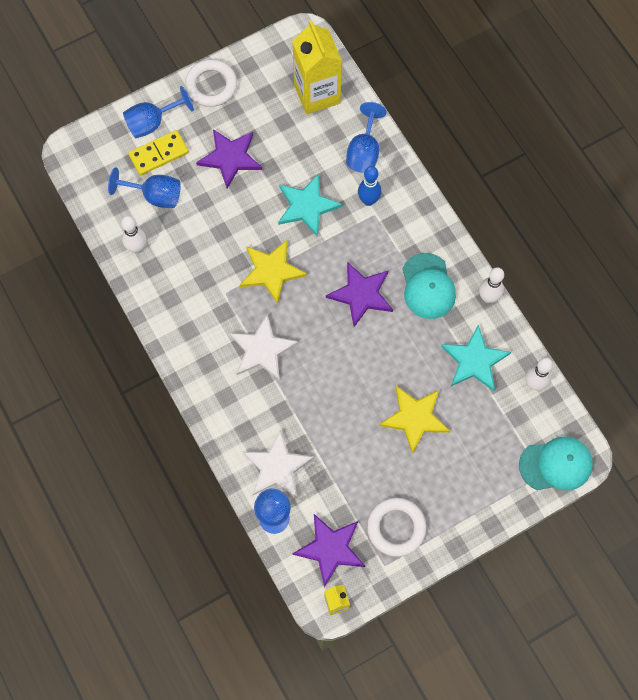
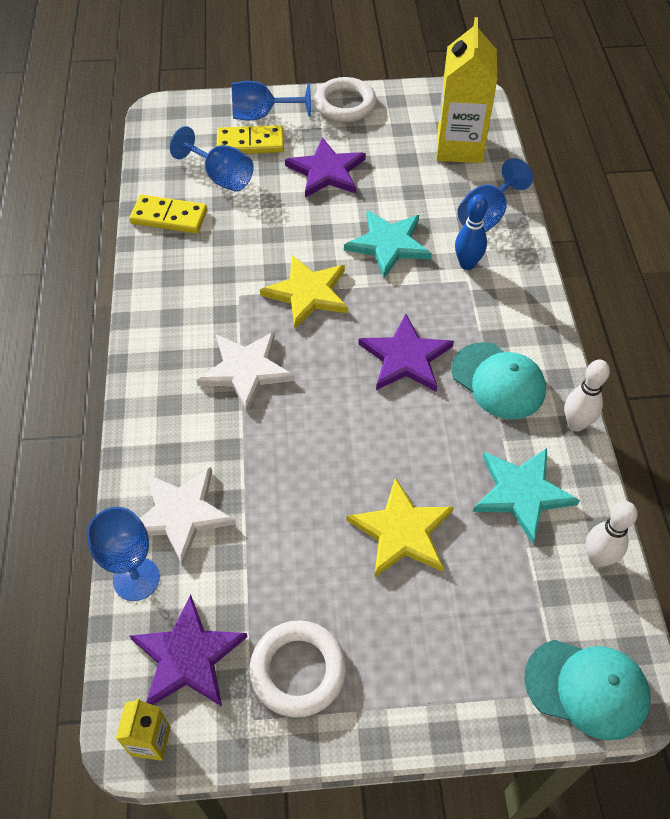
camera: 25 degrees right, 15 degrees down
(137, 248) = (169, 217): white bowling pin -> yellow domino
(428, 286) = (498, 381): turquoise cap -> turquoise cap turned 60 degrees counterclockwise

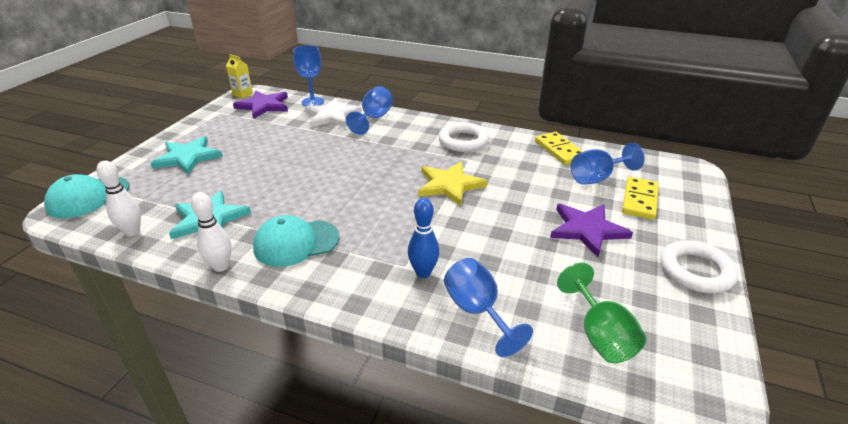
camera: 115 degrees right, 20 degrees down
(169, 217) = (559, 150): yellow domino -> yellow domino turned 60 degrees counterclockwise
(246, 370) = (403, 149): white star -> none
(261, 115) = (681, 215): blue goblet -> blue goblet (374, 118)
(298, 670) = (222, 126): white ring -> white ring (463, 141)
(388, 244) = (476, 236): turquoise star -> turquoise star (188, 157)
(401, 531) = (245, 169): yellow star -> none
(405, 357) = (357, 208): purple star -> none
(459, 147) = (600, 335): yellow carton -> green goblet

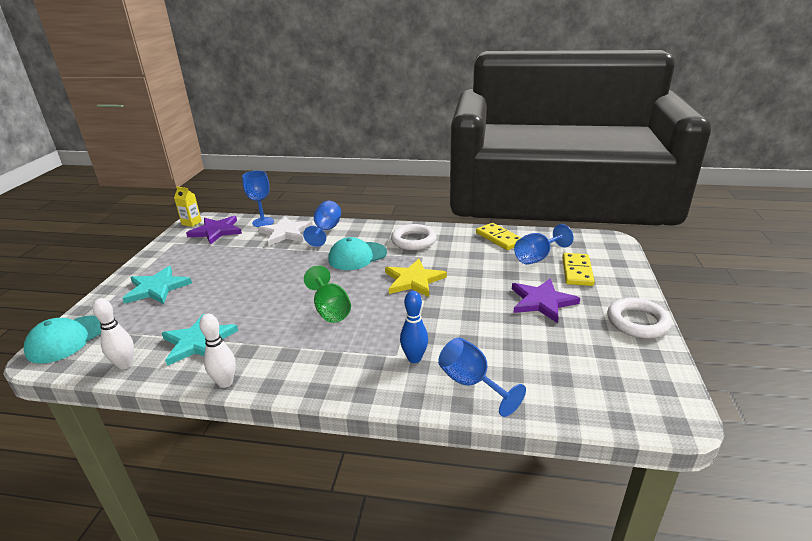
camera: 10 degrees left, 5 degrees down
(296, 243) = (290, 351): turquoise cap -> turquoise cap (357, 256)
(600, 335) = (577, 385): green goblet -> green goblet (330, 310)

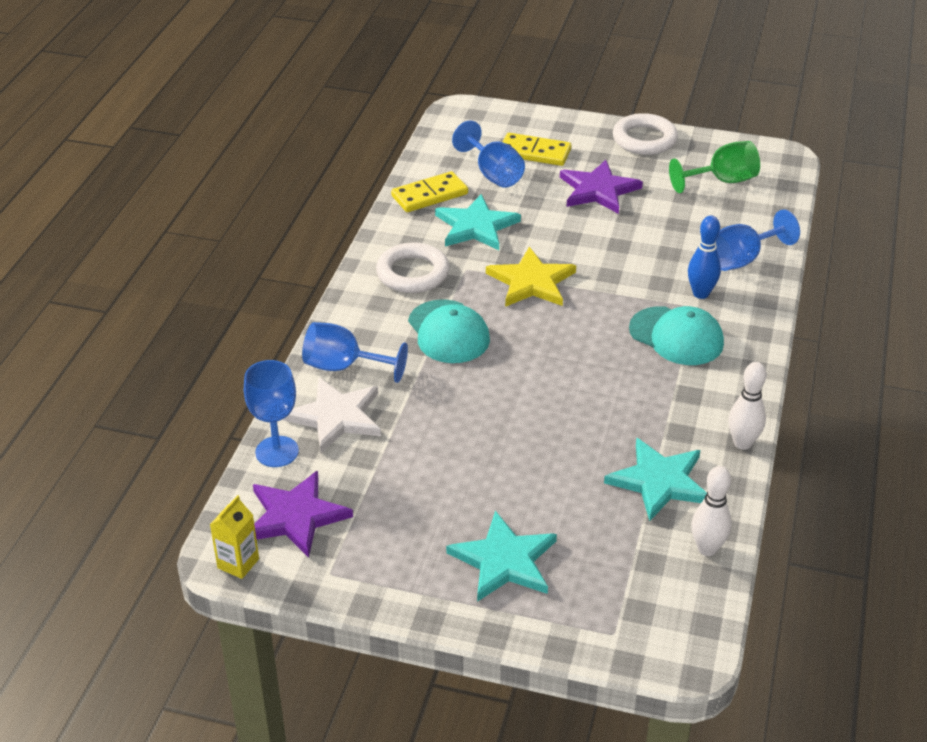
camera: 85 degrees left, 10 degrees up
(67, 339) = (644, 638): turquoise cap -> turquoise cap (676, 336)
(330, 310) = (595, 359): green goblet -> green goblet (722, 181)
(470, 256) = (476, 226): none -> turquoise star

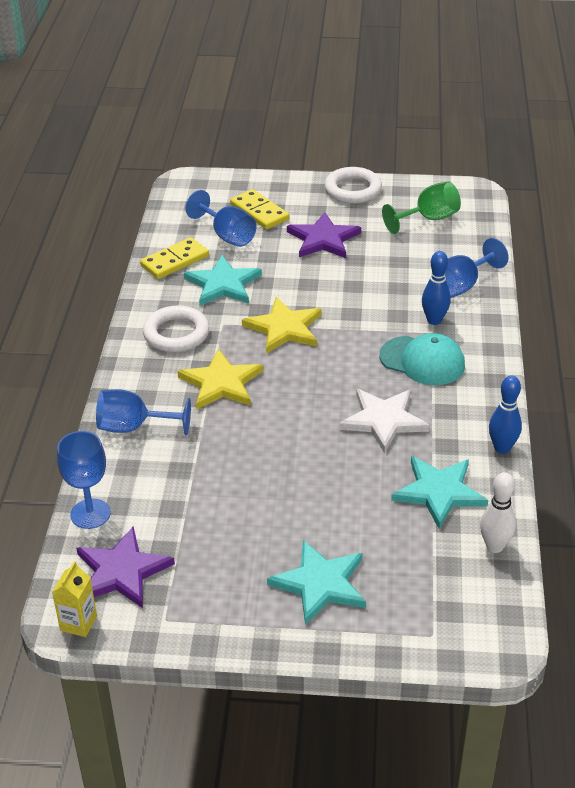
camera: 10 degrees left, 0 degrees up
(336, 417) = (137, 474): white star -> white star (383, 420)
(448, 332) = (221, 383): turquoise cap -> yellow star
(534, 152) = (259, 212): yellow domino -> yellow domino turned 45 degrees clockwise
(742, 443) = (502, 448): white bowling pin -> blue bowling pin

